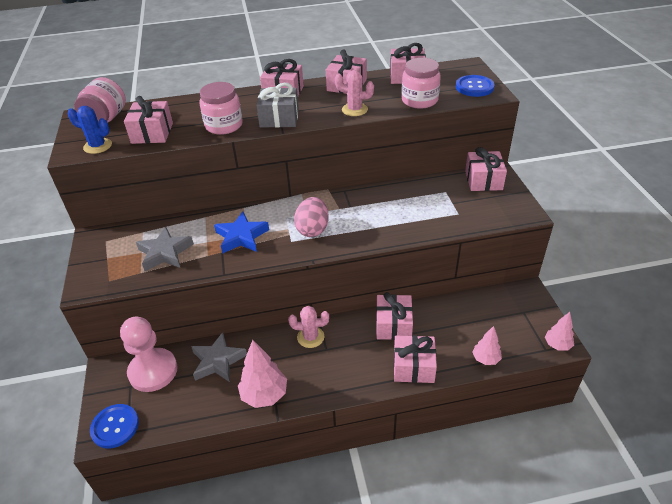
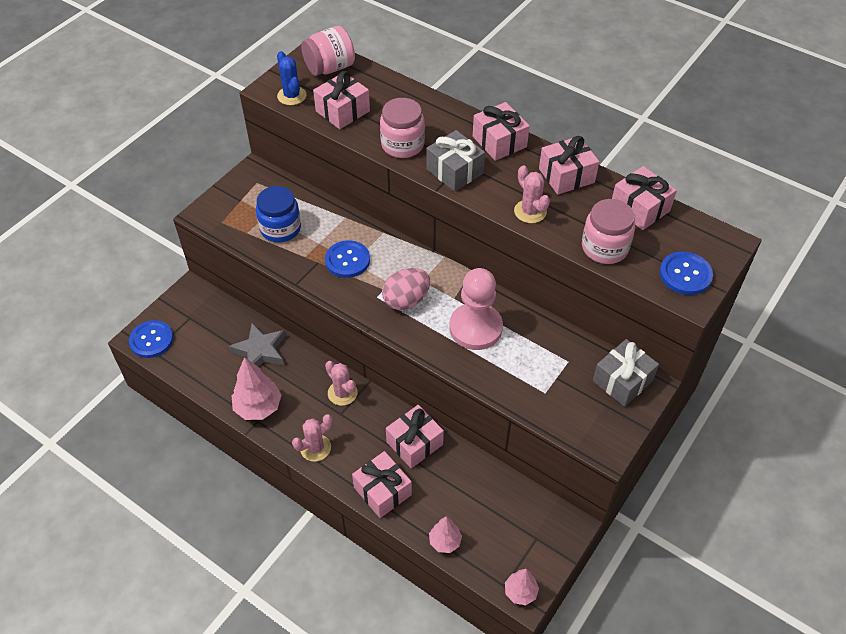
camera: 45 degrees right, 10 degrees up
(153, 371) = (214, 319): pink pawn -> pink pawn (475, 328)
(165, 253) = (280, 228): grey star -> blue jar
(241, 236) = (347, 260): blue star -> blue button
(338, 382) = (315, 448): none -> pink cactus
(483, 180) = (622, 381): pink gift -> grey gift

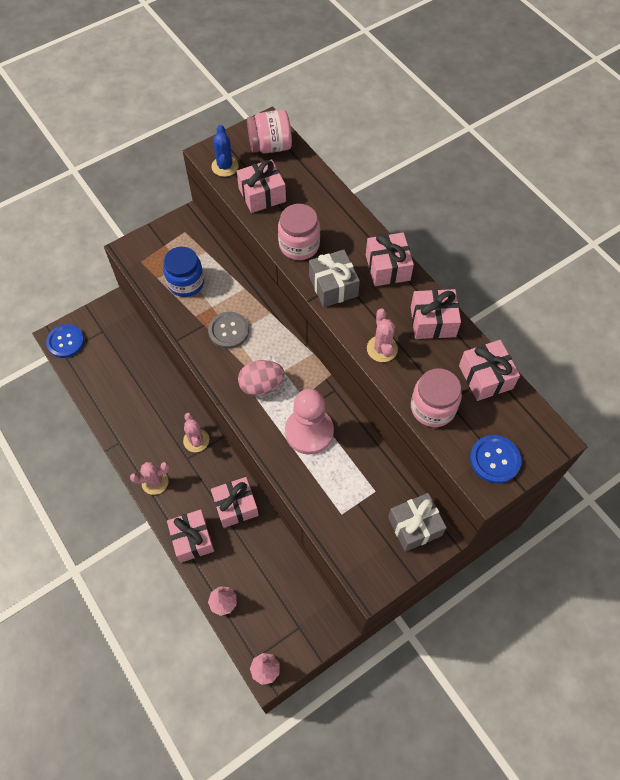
camera: 20 degrees right, 10 degrees up
(258, 407) = (124, 430): pink tree -> none
(260, 351) = (146, 380): grey star -> none
(347, 260) = (228, 331): blue button -> grey button

